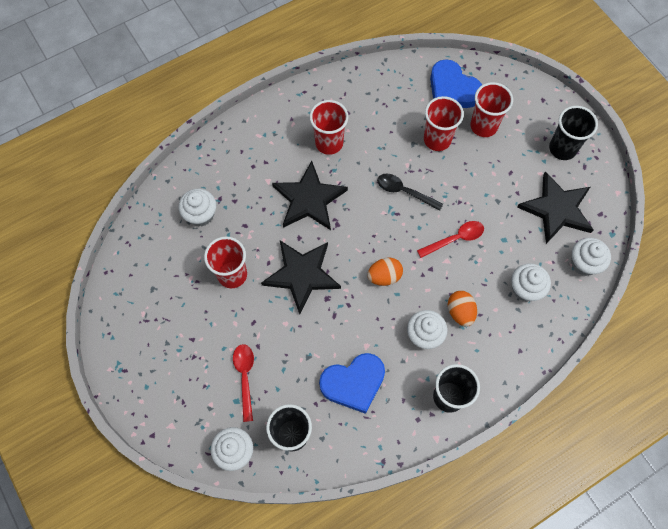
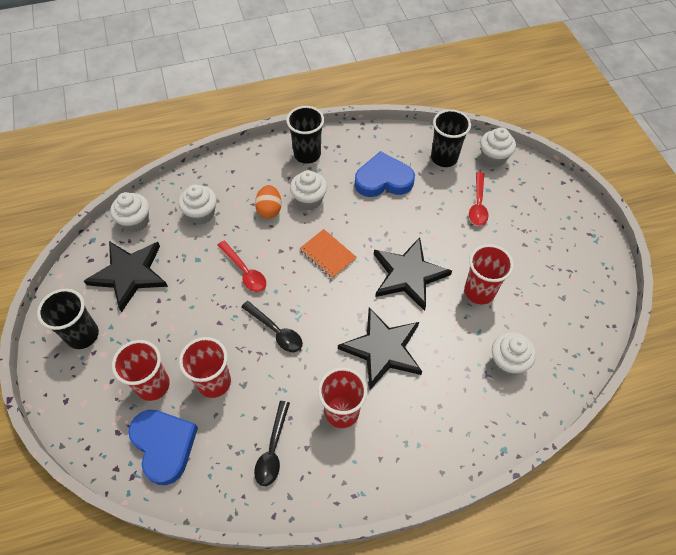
camera: 165 degrees left, 10 degrees down
(372, 105) = (273, 449): none -> black spoon
(384, 276) = (328, 254): orange egg -> orange notebook
(455, 239) = (245, 271): red spoon -> red spoon turned 120 degrees counterclockwise

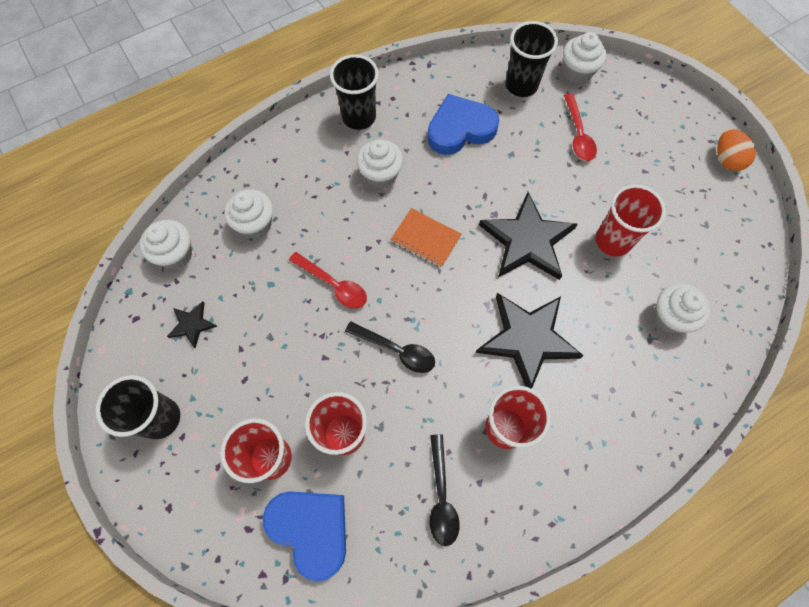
camera: 15 degrees left, 10 degrees up
(129, 274) = (192, 325): black star -> black star, size x0.47
(269, 209) = (337, 199): orange egg -> orange egg (726, 159)

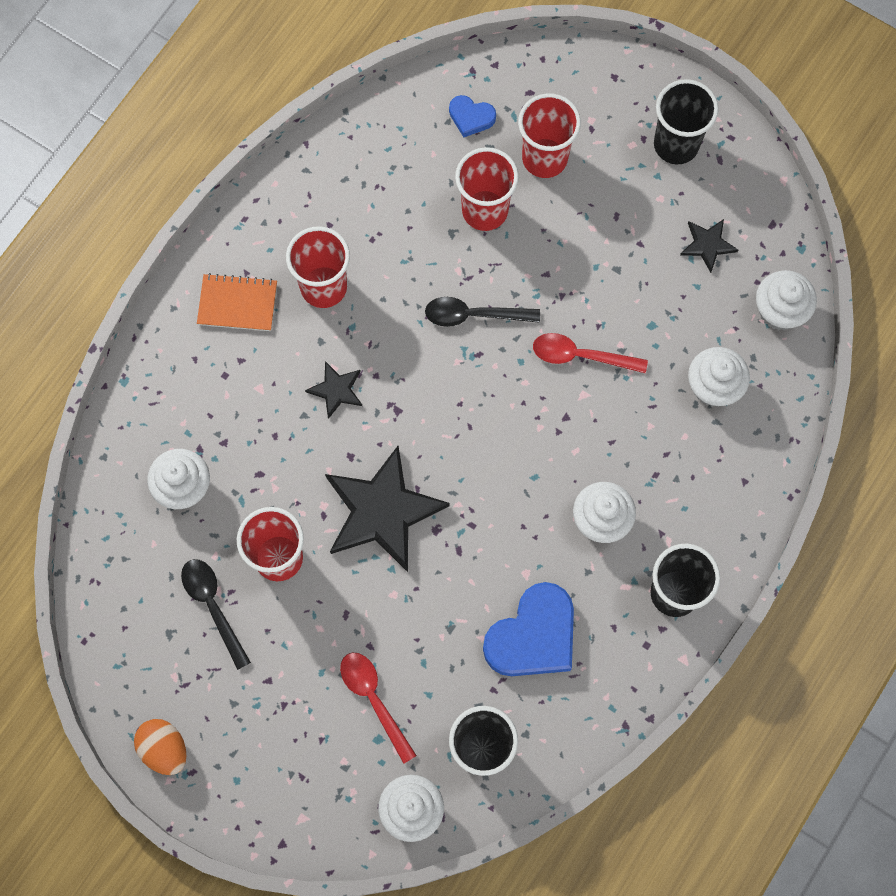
camera: 155 degrees right, 5 degrees up
(311, 529) = (471, 117): blue heart -> blue heart, size x0.50
(425, 239) = (504, 459): orange notebook -> orange notebook (237, 304)
(441, 496) = (361, 197): black spoon -> black spoon (213, 606)
(527, 339) = (336, 390): black star -> black star, size x0.47

